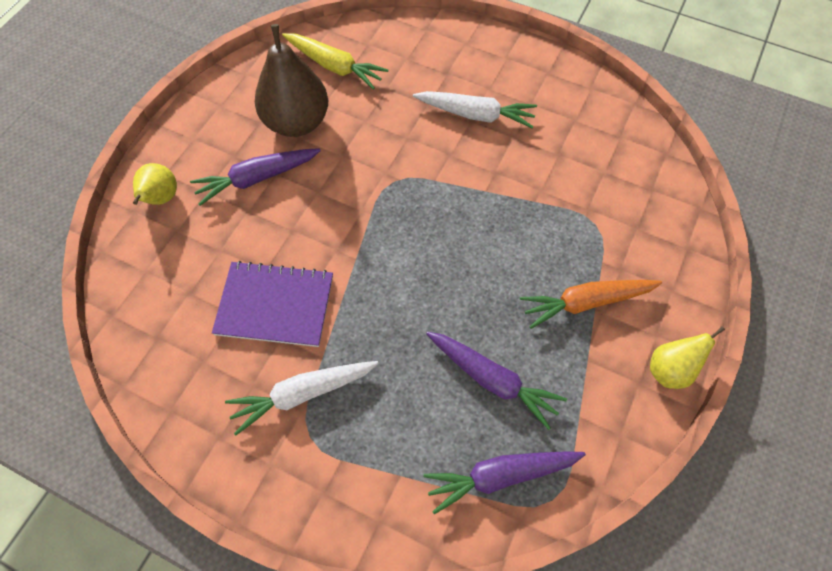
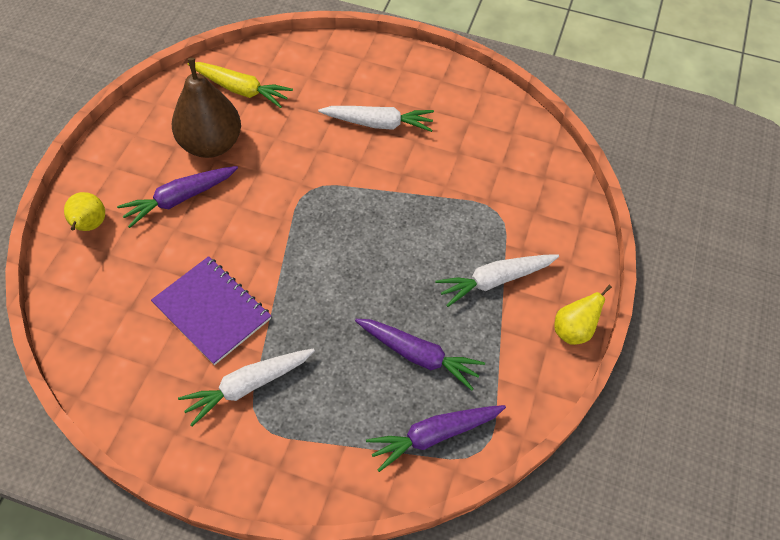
camera: 10 degrees left, 5 degrees down
(275, 305) = (212, 311): purple notebook -> purple notebook turned 45 degrees clockwise
(586, 303) = (495, 280): orange carrot -> white carrot

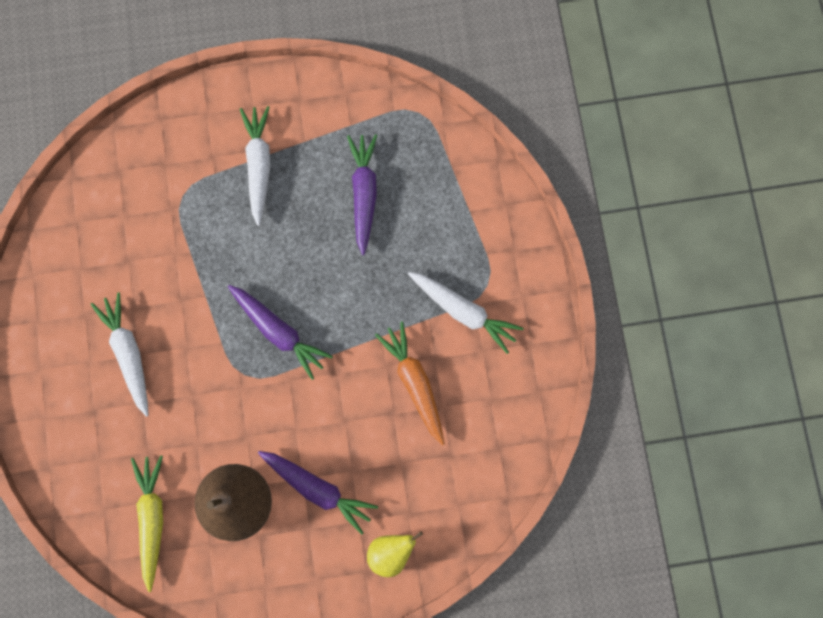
camera: 115 degrees left, 20 degrees up
(212, 311) = (414, 383): purple notebook -> orange carrot
(434, 435) = (425, 150): purple carrot -> purple carrot (279, 332)
(495, 280) = (259, 166): white carrot -> white carrot turned 135 degrees counterclockwise
(573, 330) = (275, 85): yellow pear -> none

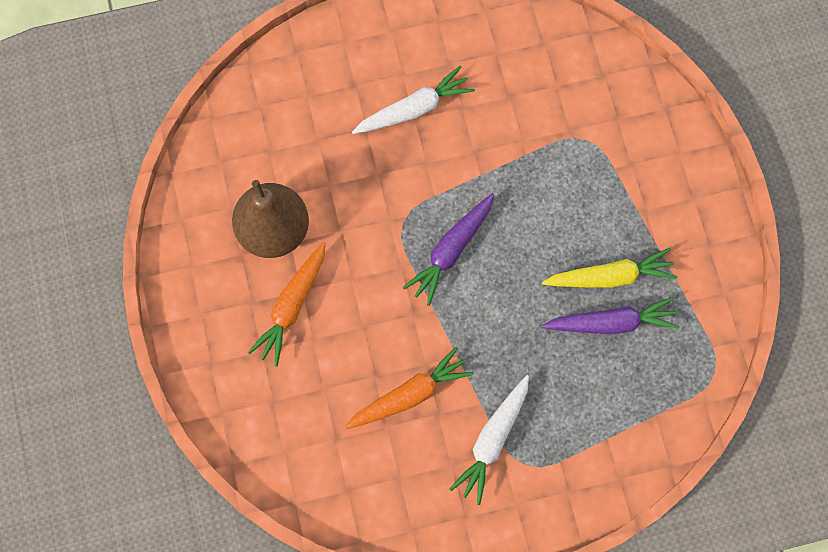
camera: 85 degrees right, 5 degrees down
(152, 519) = (252, 152): yellow carrot -> yellow carrot (610, 277)
(259, 166) = (628, 211): white carrot -> none
(318, 489) = (292, 306): purple carrot -> orange carrot
(391, 553) = (231, 386): yellow pear -> none

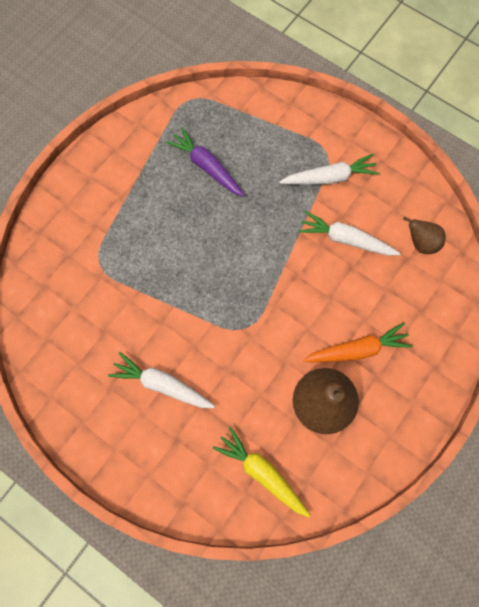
camera: 130 degrees left, 0 degrees up
(340, 469) = (421, 243): none -> brown pear
(410, 395) = (345, 239): orange carrot -> white carrot
(451, 251) = (239, 285): purple carrot -> none
(610, 277) = (179, 187): yellow carrot -> yellow carrot (262, 473)

